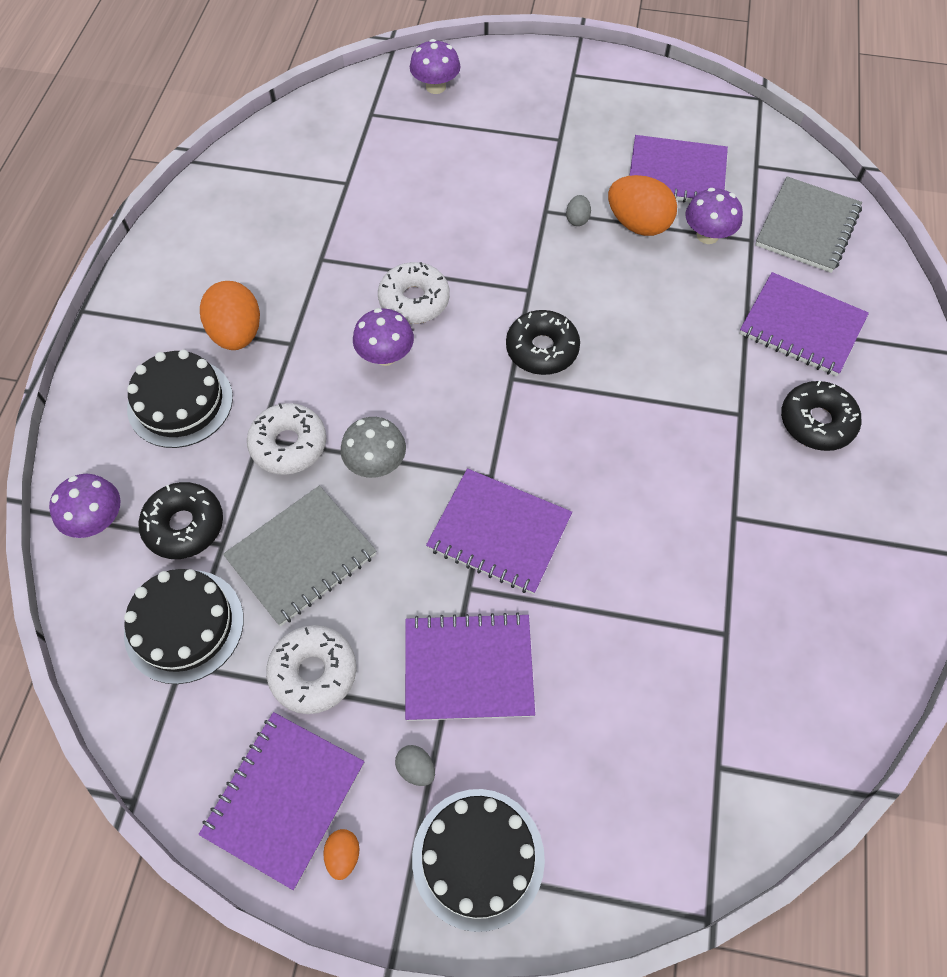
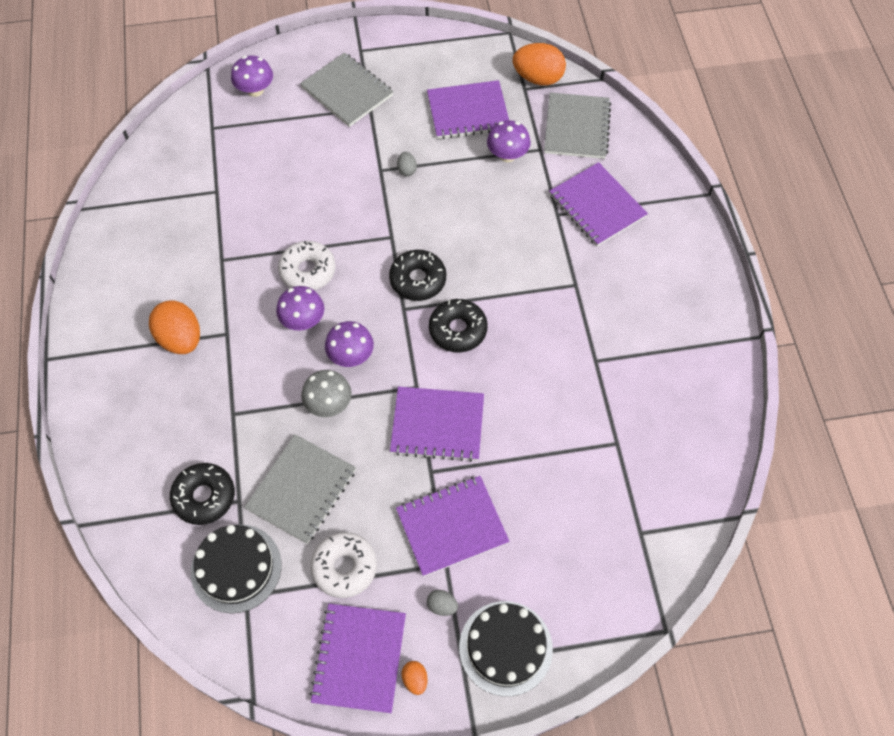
camera: 20 degrees left, 0 degrees up
(97, 520) = (135, 515): purple mushroom -> purple mushroom (351, 356)
(180, 402) = (159, 406): black cake -> none
(289, 445) = (257, 411): white donut -> none
(540, 115) = (347, 91): none -> grey notebook
(638, 224) = (453, 161): orange egg -> orange egg (538, 78)
(801, 327) = (597, 206): purple notebook -> purple notebook turned 45 degrees clockwise
(816, 422) = (629, 274): black donut -> black donut (458, 330)

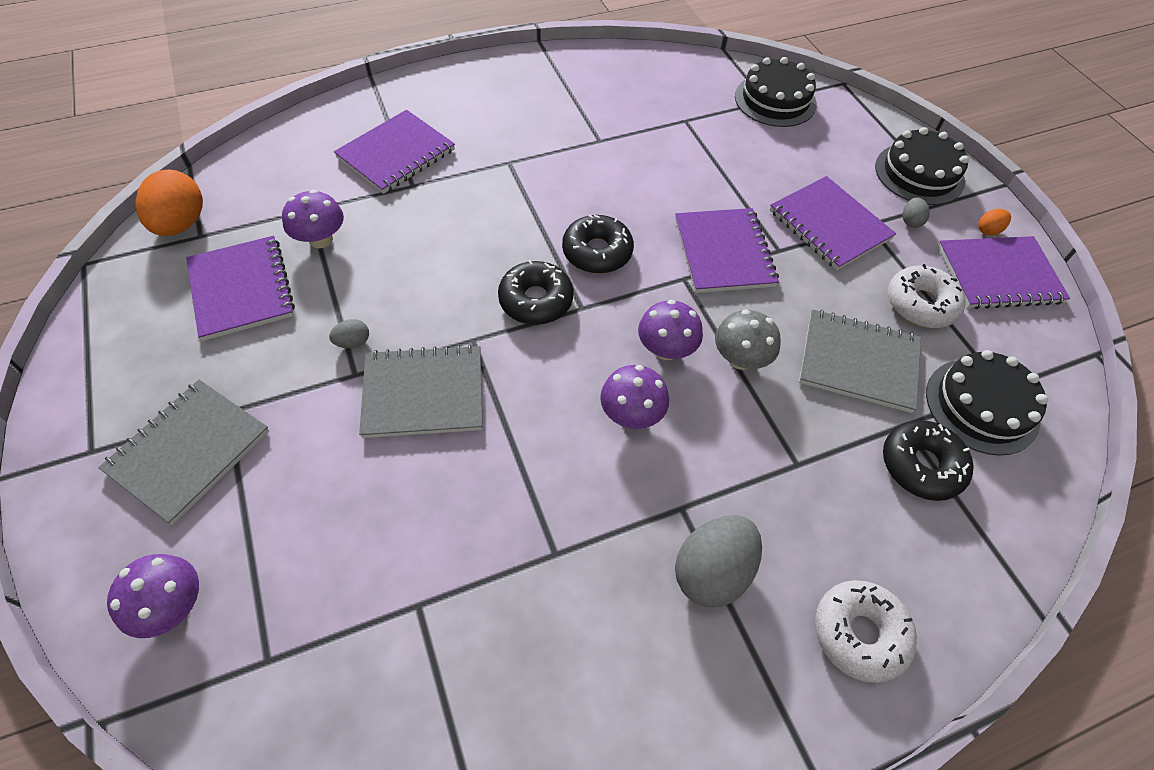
camera: 105 degrees left, 5 degrees down
(180, 339) = (712, 571): orange egg -> grey egg
(308, 271) = (550, 427): white donut -> white donut (859, 633)
(577, 128) = (273, 180): grey notebook -> grey notebook (423, 393)
(641, 542) = (775, 100): none -> black cake

